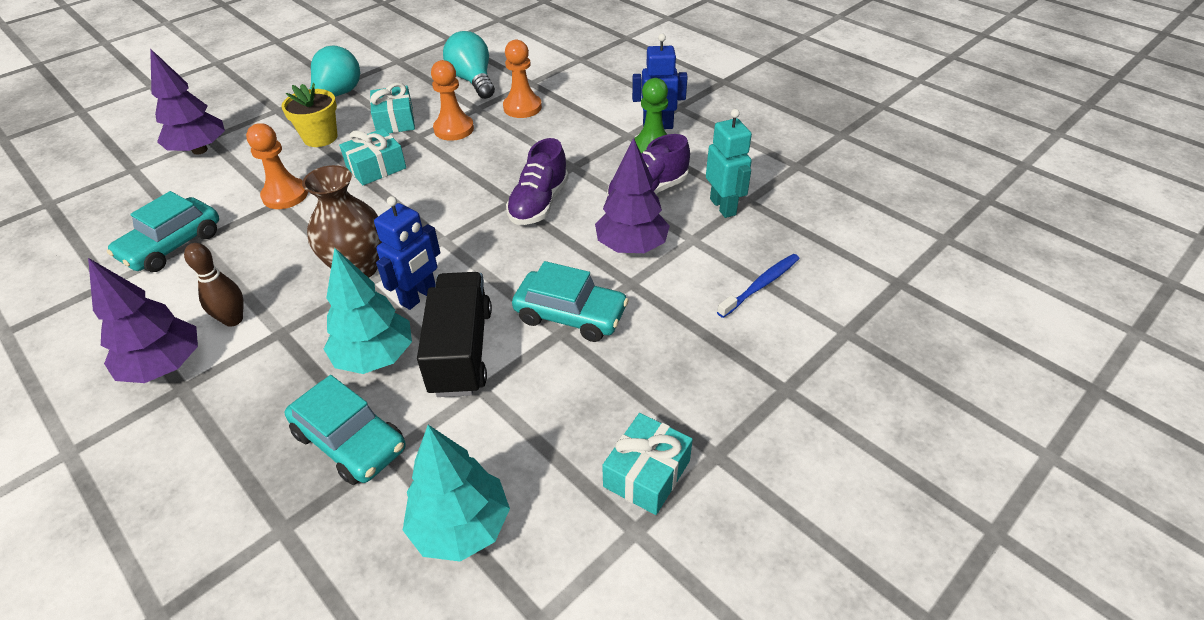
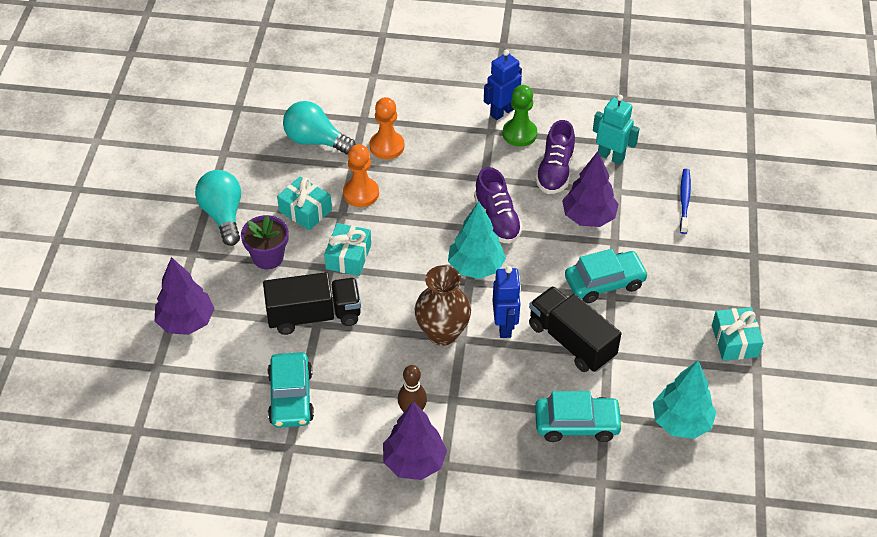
camera: 40 degrees left, 5 degrees up
(285, 195) = (314, 316): orange pawn -> black truck
(320, 137) = (268, 257): yellow flower pot -> purple flower pot
(375, 357) = (529, 376): turquoise tree -> turquoise tree (476, 267)

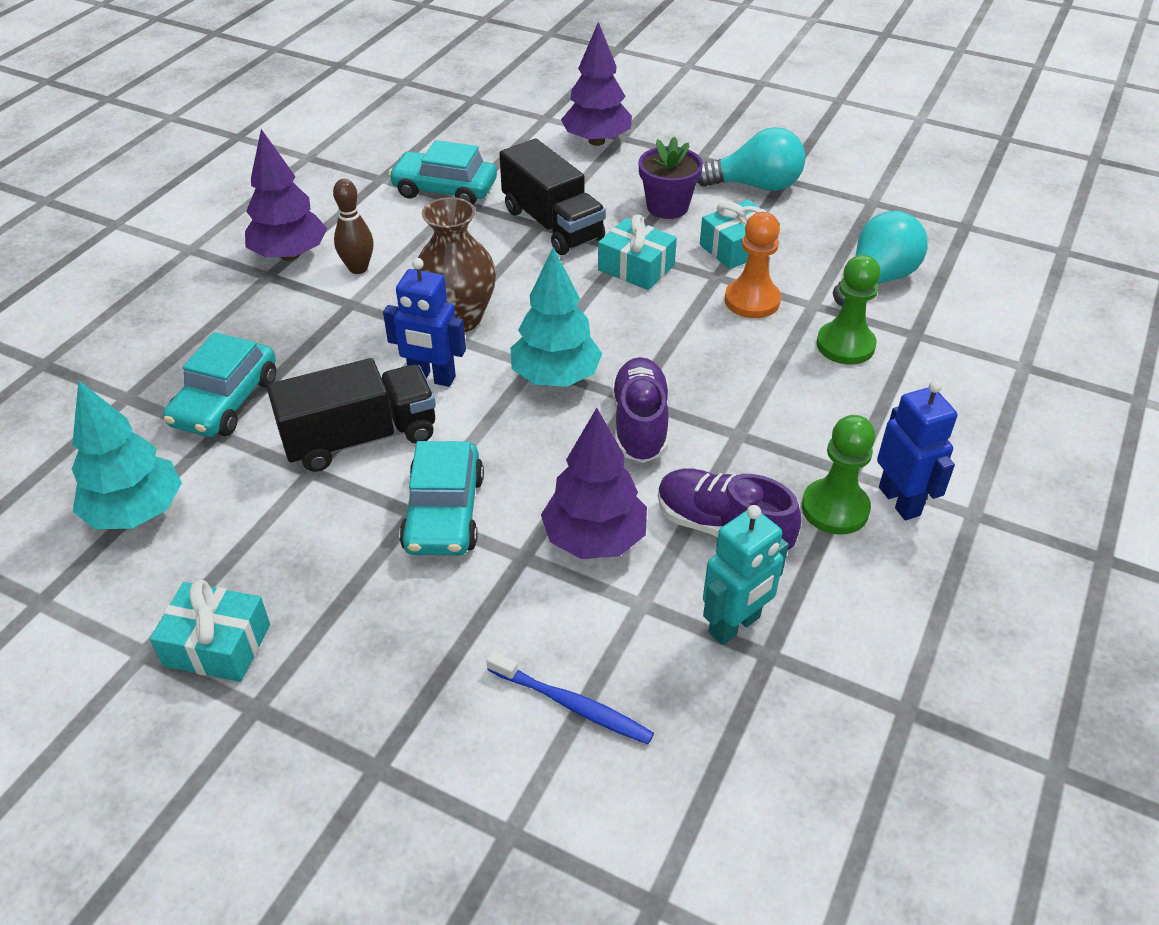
camera: 110 degrees right, 5 degrees down
(314, 316) = (552, 224): black truck -> black truck turned 45 degrees counterclockwise
(387, 146) = (845, 345): orange pawn -> green pawn
(497, 220) = (640, 424): purple shoe -> purple shoe turned 90 degrees clockwise

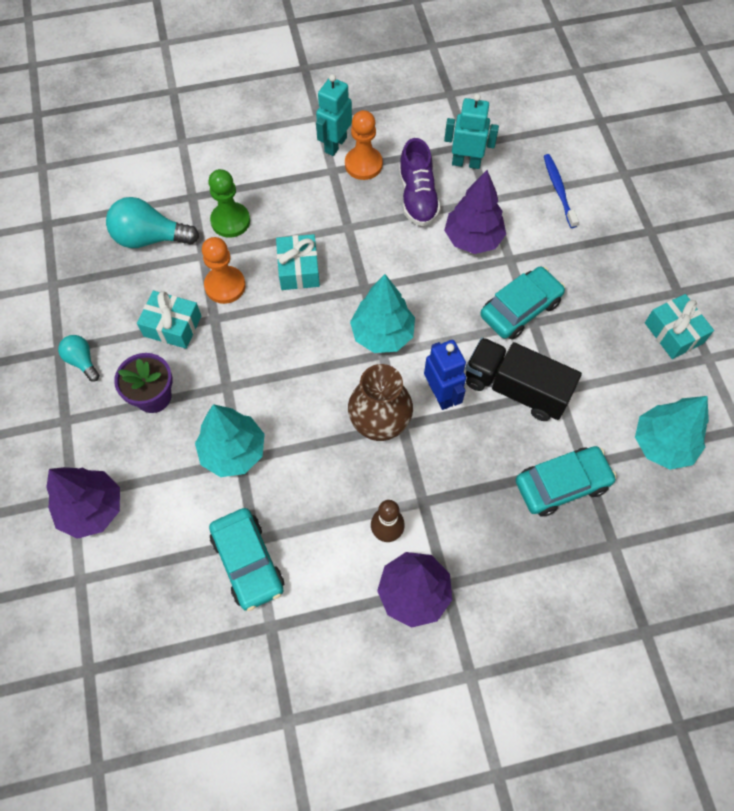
camera: 130 degrees left, 20 degrees up
(552, 224) = (233, 451): black truck -> turquoise tree
(636, 268) = (242, 367): turquoise gift -> turquoise gift (299, 269)
(640, 424) = (381, 271): purple shoe -> none
(755, 186) = (82, 361): turquoise light bulb -> turquoise light bulb, size x0.56
(835, 508) = (363, 164): green pawn -> orange pawn
(900, 501) = (335, 145): blue robot -> turquoise robot

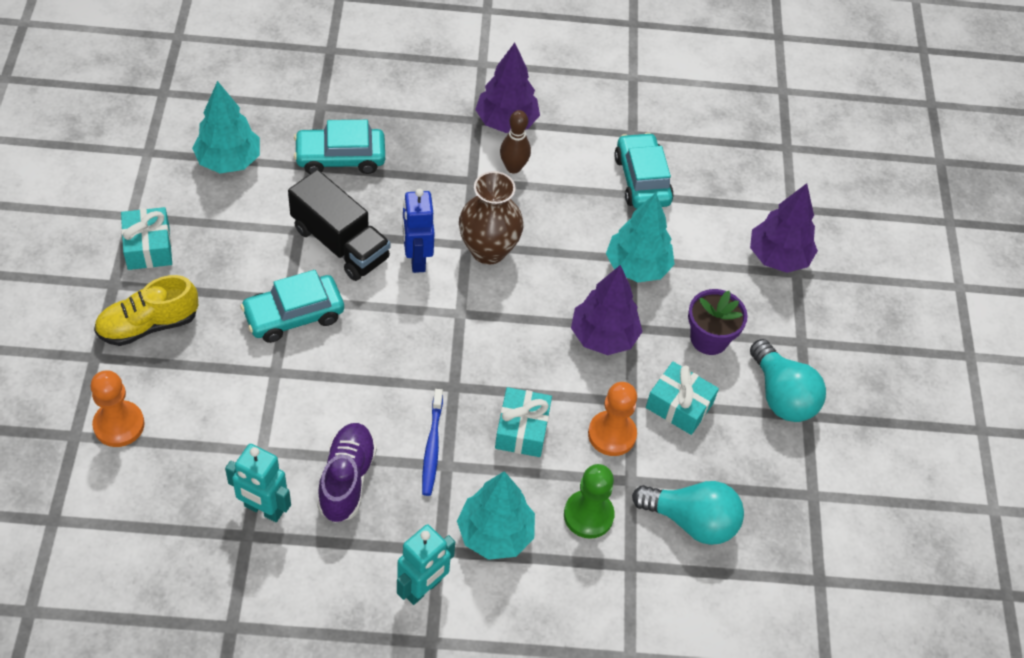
camera: 170 degrees left, 10 degrees down
(82, 361) = (781, 395): turquoise light bulb -> turquoise light bulb, size x1.79
(363, 164) = (396, 546): orange pawn -> orange pawn (119, 425)
(382, 334) = (453, 332): turquoise tree -> turquoise tree (495, 534)
(473, 239) = (305, 407): purple tree -> purple tree (603, 336)
(558, 190) = (169, 438): blue toothbrush -> blue toothbrush (432, 447)
(628, 266) = (148, 325): none -> yellow shoe

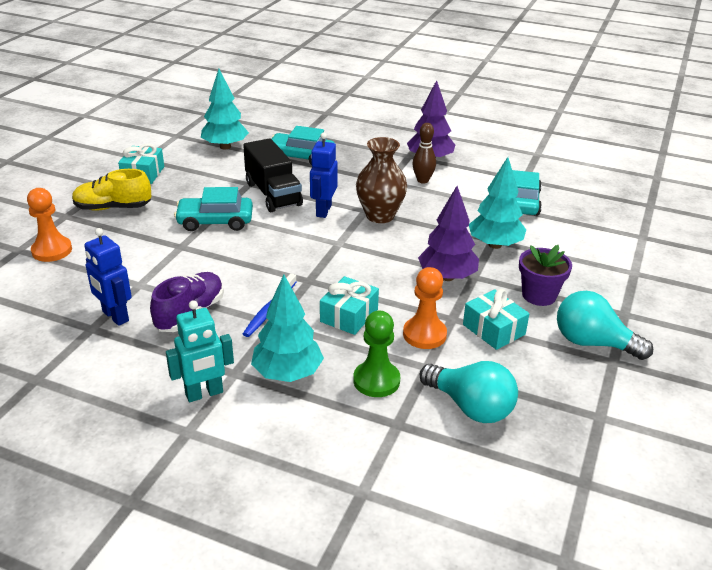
camera: 25 degrees right, 20 degrees down
(263, 509) = (115, 316): turquoise robot -> blue robot
(778, 257) = (620, 261): purple tree -> none
(781, 395) = (592, 343): turquoise light bulb -> turquoise light bulb turned 120 degrees clockwise

